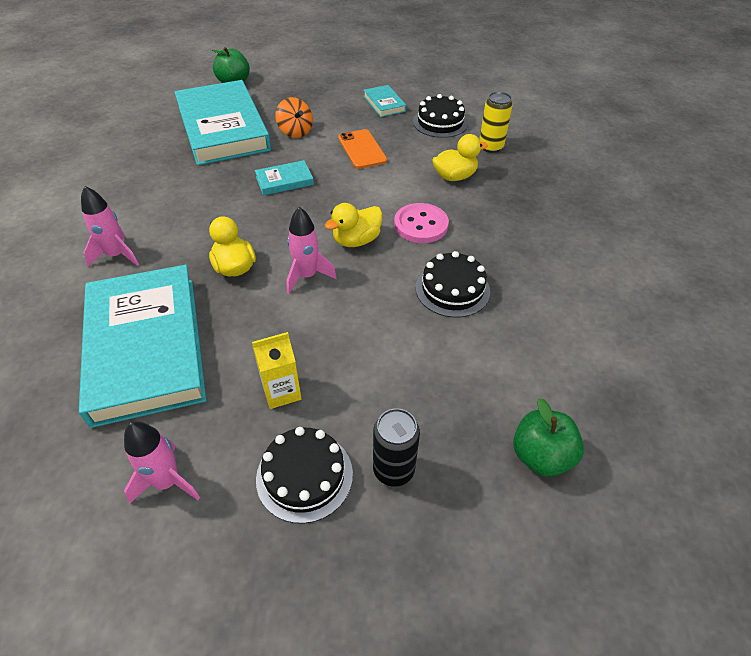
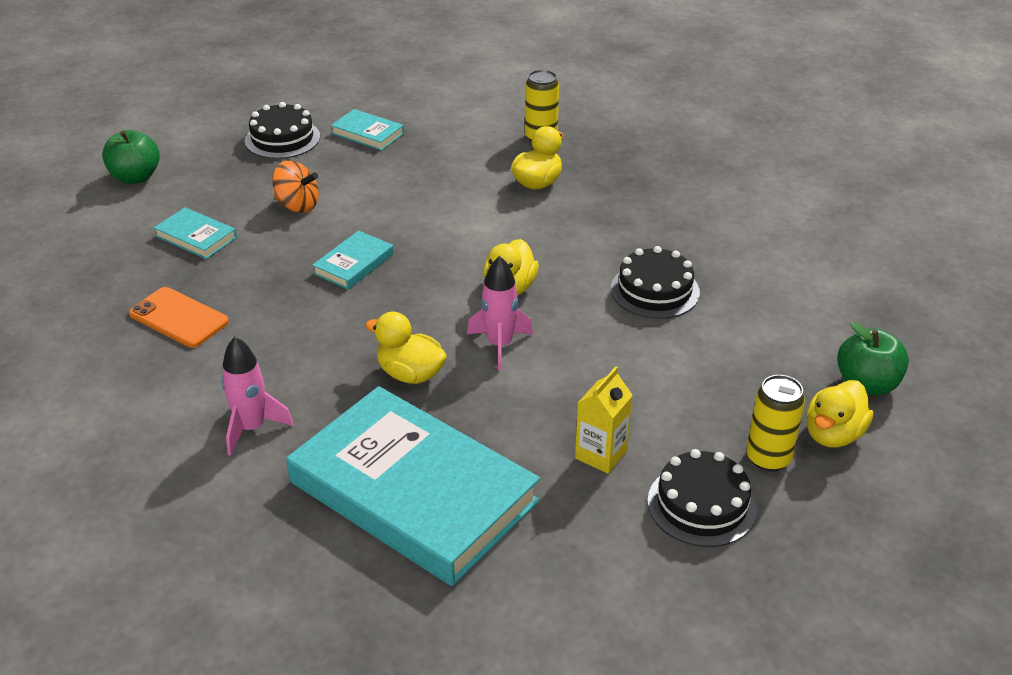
camera: 35 degrees left, 10 degrees down
(167, 482) = (587, 580): pink rocket -> none
(223, 128) = (196, 237): turquoise book -> turquoise book, size x0.41
(362, 149) = (403, 194): orange phone -> orange phone (179, 318)
(393, 470) = (768, 458): black can -> yellow can
(421, 225) = (557, 245): pink button -> none
(440, 122) = (457, 131): black cake -> black cake (282, 139)
(466, 482) = (833, 434): none -> yellow duck

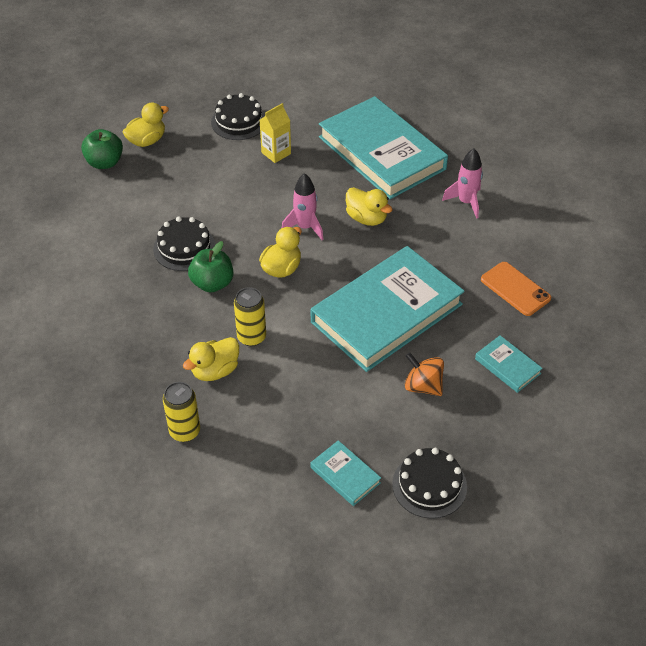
camera: 165 degrees left, 10 degrees up
(135, 177) = (568, 455): green apple -> green apple (212, 283)
(354, 264) = (386, 313): turquoise book -> turquoise book, size x2.41
(768, 458) = (190, 136): yellow can -> yellow can (251, 337)

